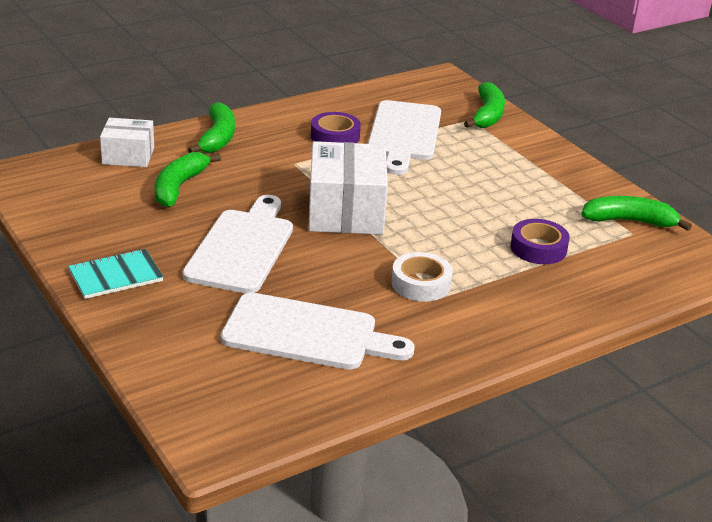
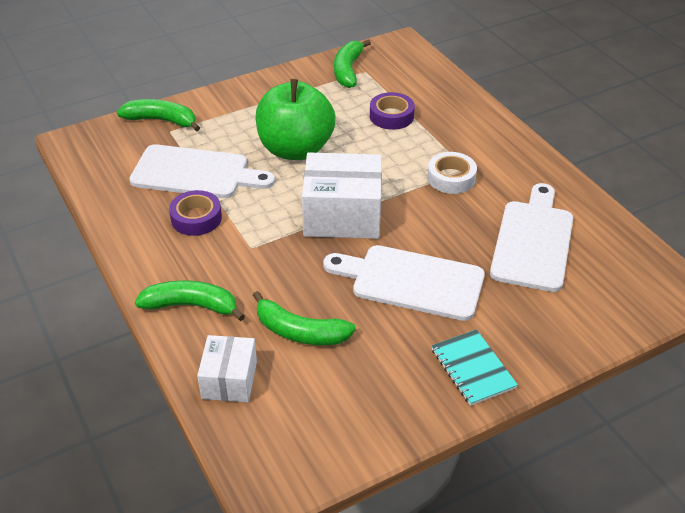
camera: 85 degrees left, 10 degrees up
(455, 186) = (295, 149): none -> green apple

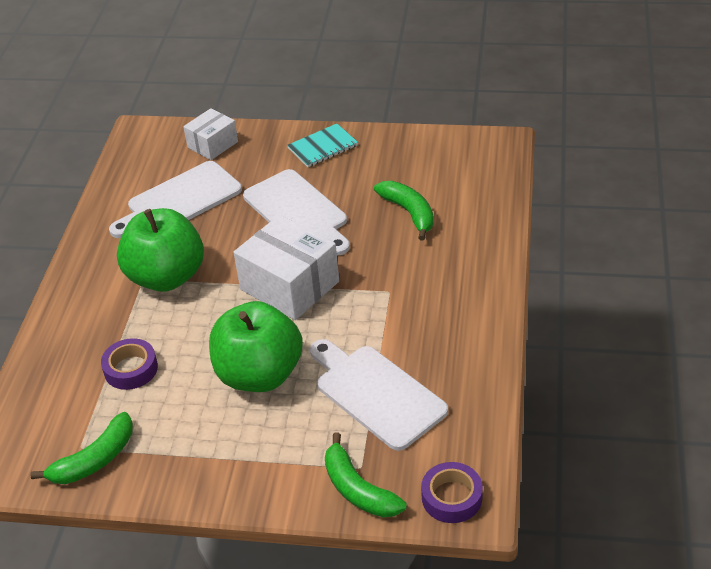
camera: 140 degrees left, 0 degrees up
(191, 306) = (473, 265): green banana -> none
(196, 218) = (413, 341): purple tape -> purple tape (451, 497)
(229, 380) = (482, 204): white box -> white box (213, 144)
(451, 178) = (166, 277): white tape -> green apple
(473, 368) = (323, 147): turquoise notebook -> turquoise notebook turned 45 degrees clockwise

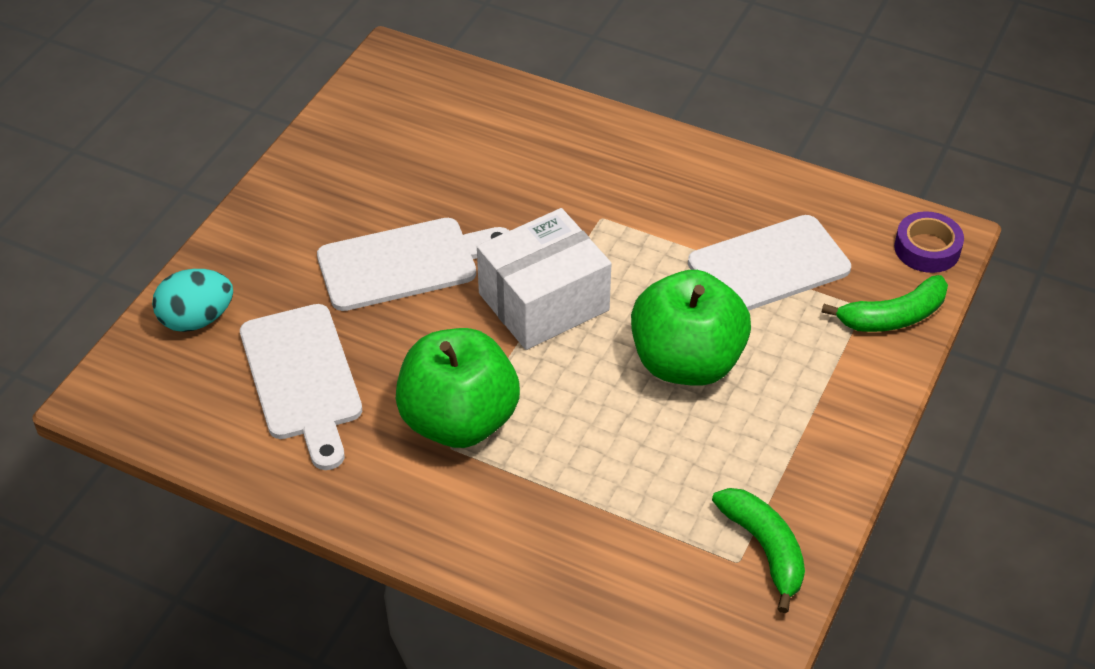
camera: 75 degrees left, 5 degrees up
(131, 369) = (619, 487): purple tape -> none
(213, 144) = (197, 319): white box -> turquoise egg
(323, 147) = (286, 210): turquoise notebook -> none
(409, 213) = (472, 165): green banana -> none

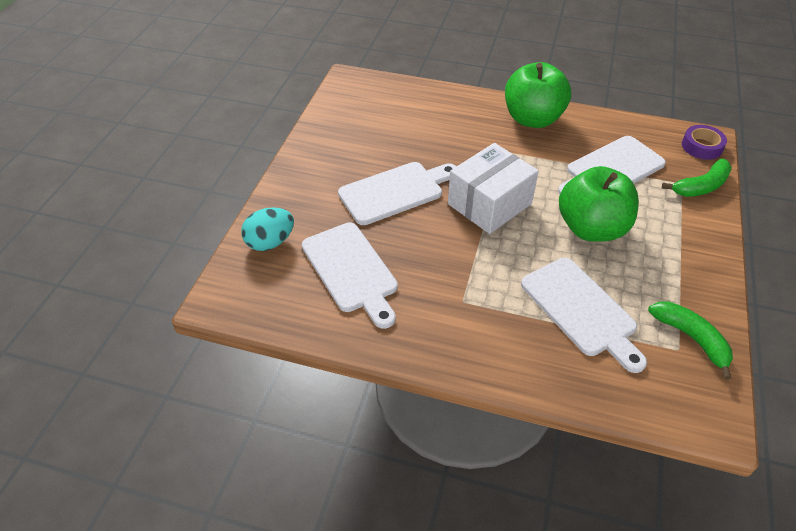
camera: 10 degrees left, 0 degrees up
(459, 421) = (463, 283): green apple -> green apple (532, 119)
(619, 485) = (581, 310): none -> white cutting board

